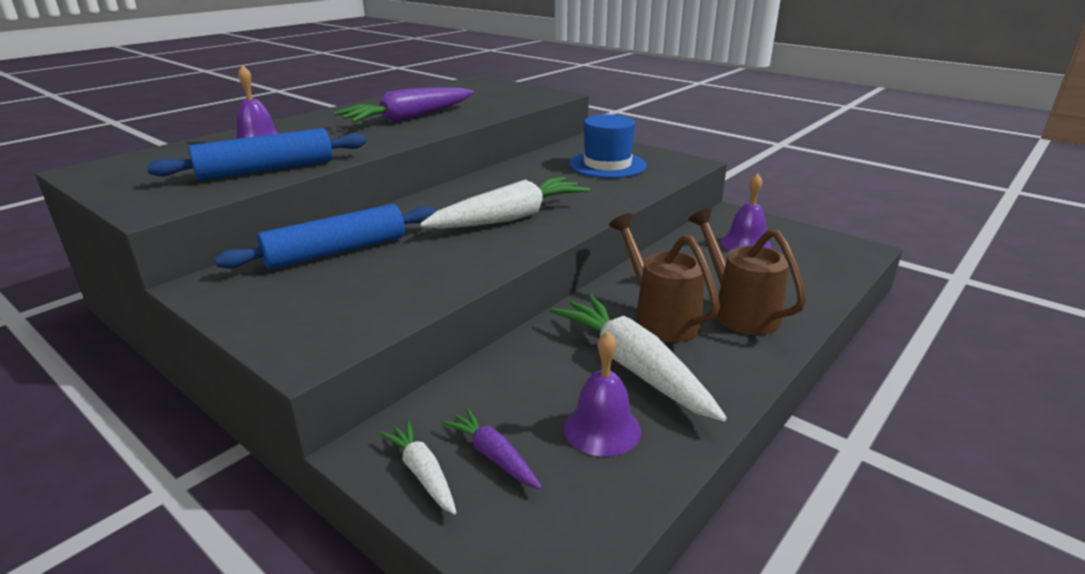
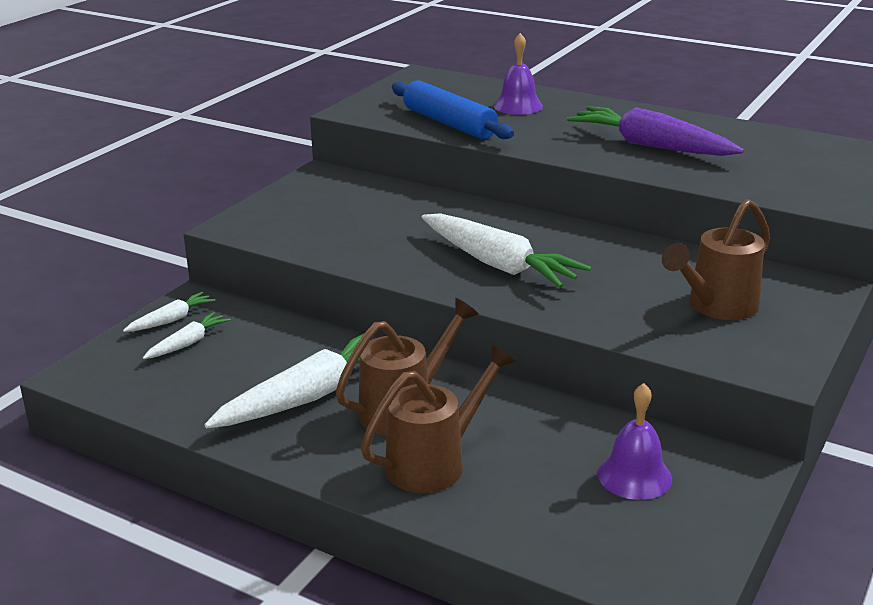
camera: 80 degrees right, 0 degrees up
(336, 251) = (390, 203): blue rolling pin -> none
(493, 456) = (188, 343): purple carrot -> white carrot
(602, 429) = (219, 385): purple bell -> none
(607, 165) = (716, 307): blue hat -> brown watering can

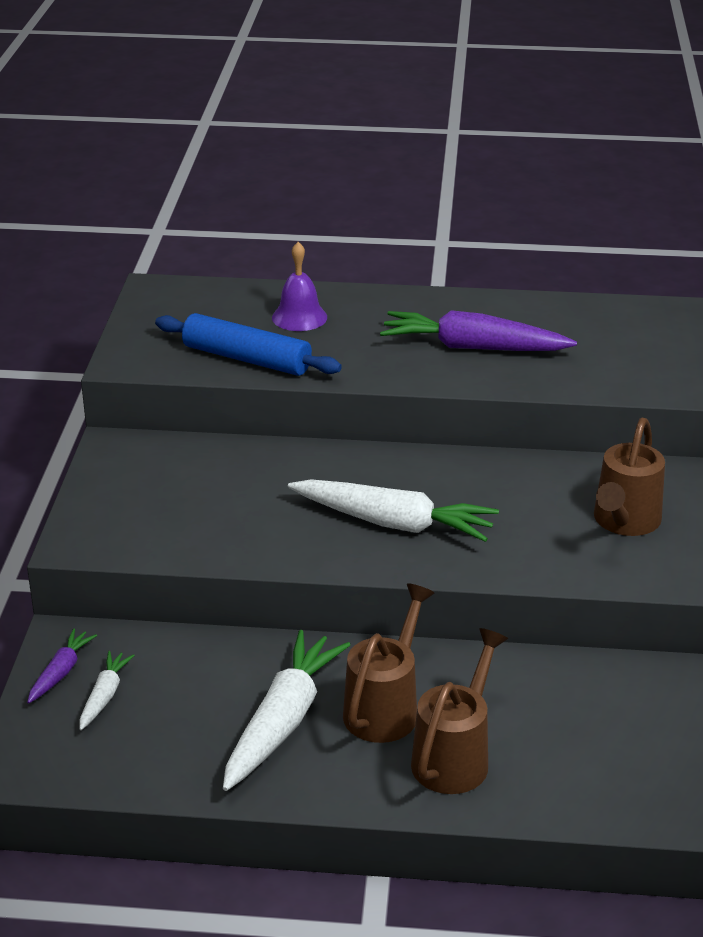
camera: 25 degrees left, 5 degrees up
(171, 320) = (61, 672): white carrot -> purple carrot
(634, 476) = (633, 715): purple bell -> none

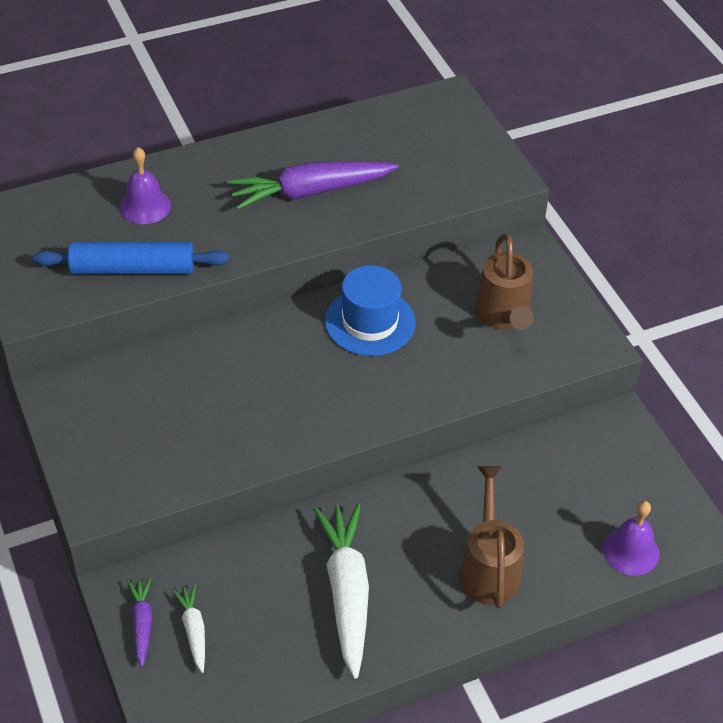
camera: 30 degrees left, 15 degrees up
(385, 708) = (413, 547): brown watering can -> none
(394, 523) = (337, 383): white carrot -> none
(470, 485) = (370, 322): none -> blue hat
(637, 801) = (630, 551): none -> purple bell

